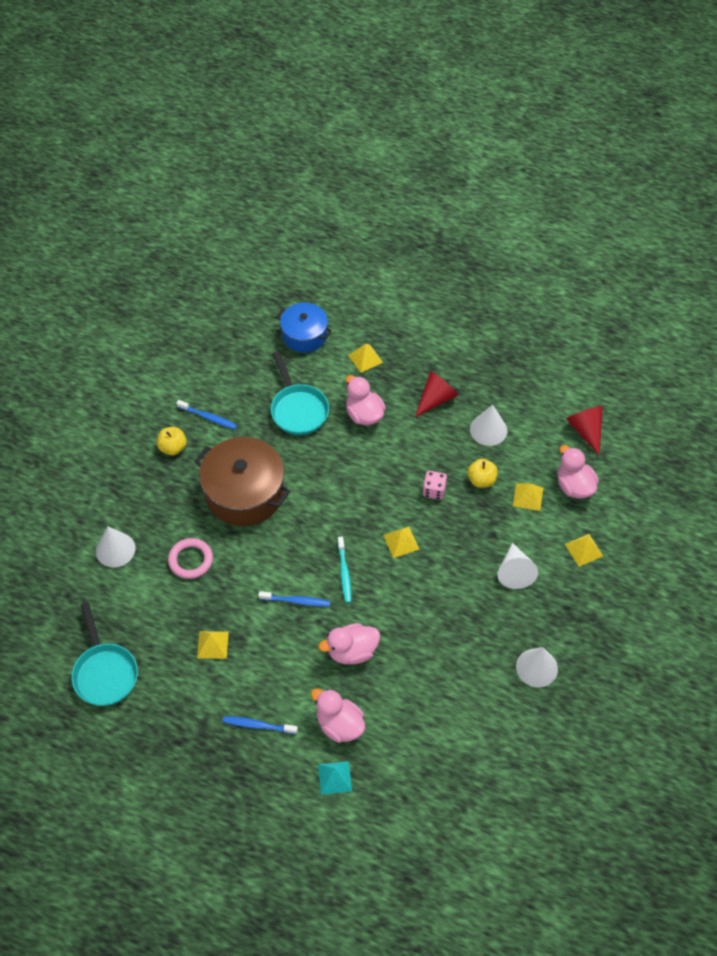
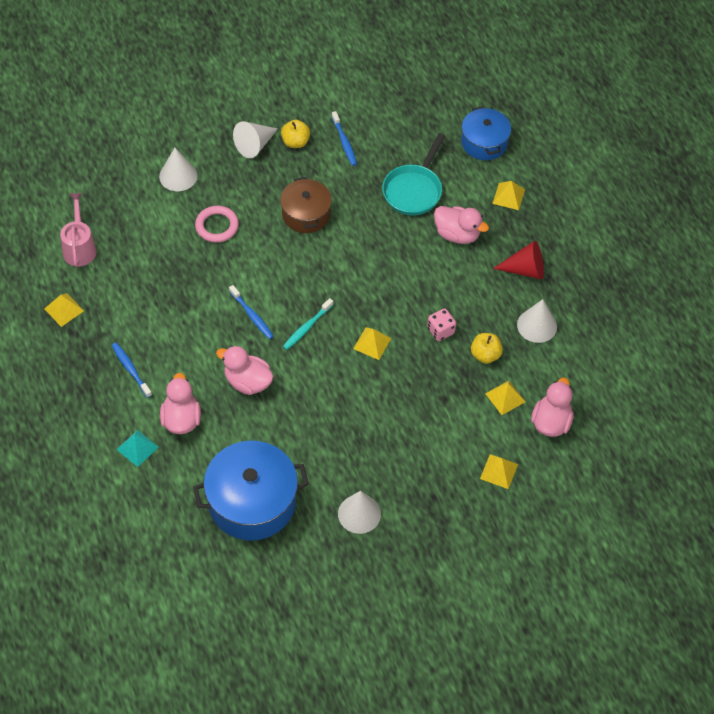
camera: 45 degrees right, 0 degrees up
(105, 672) = (79, 247): turquoise pan -> pink watering can
(212, 644) = (165, 292): yellow pyramid -> yellow pyramid (64, 309)
(244, 493) = (306, 214): brown pot -> brown pot, size x0.61
(364, 414) = (457, 234): pink duck -> pink duck turned 105 degrees clockwise
(460, 733) = (252, 502): none -> blue pot
(515, 572) = (427, 438): white cone -> white cone (254, 145)
(586, 430) = (613, 392): red cone -> none

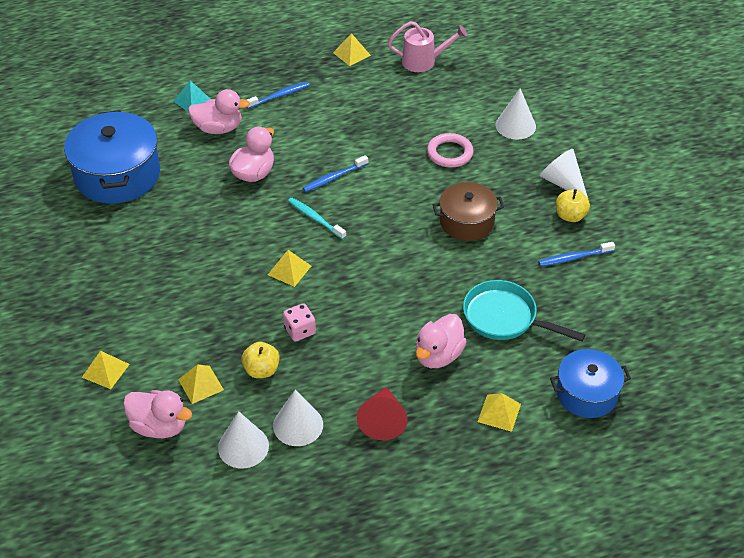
camera: 95 degrees right, 10 degrees down
(359, 514) = (84, 251): white cone -> white cone (243, 446)

